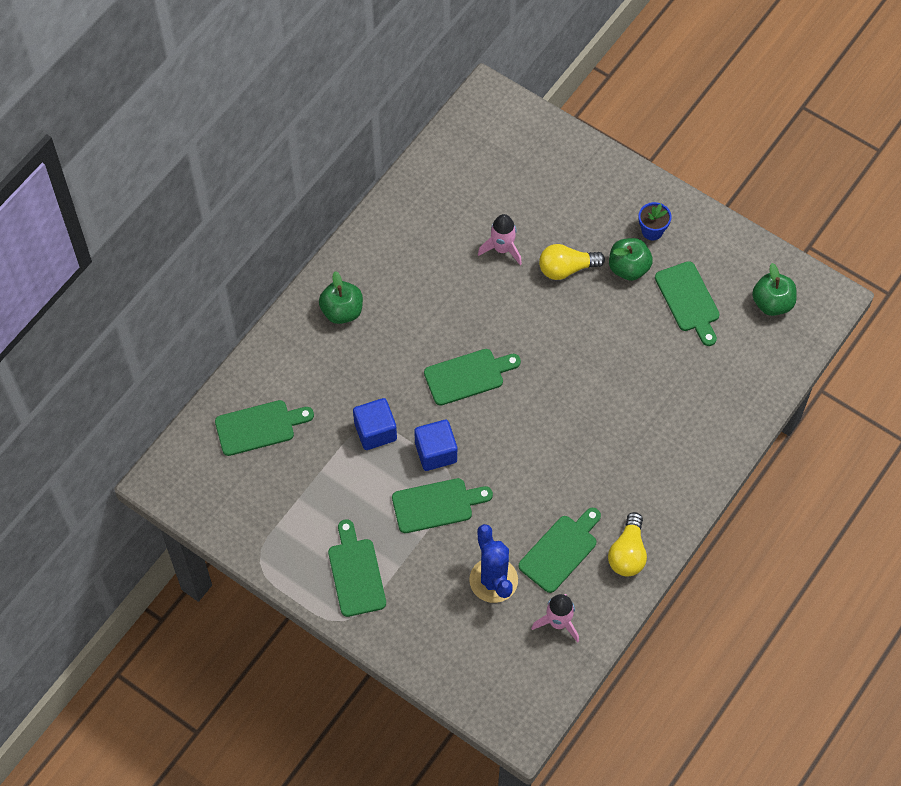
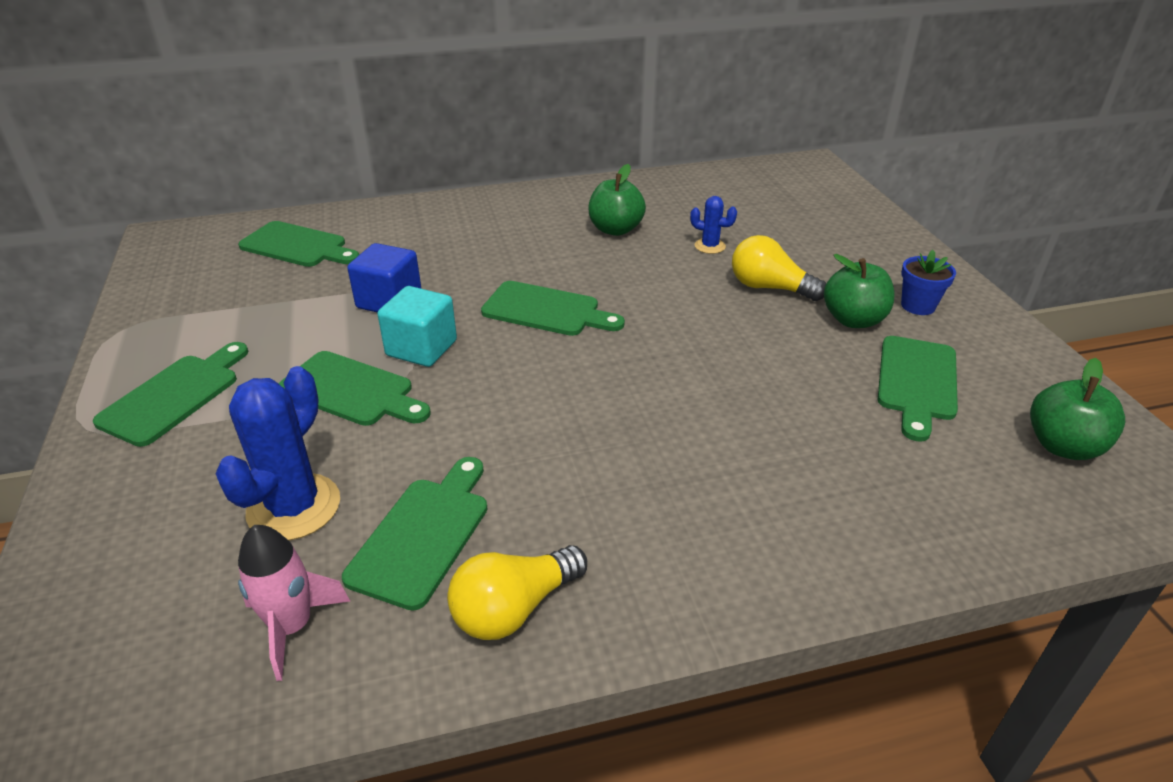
camera: 40 degrees right, 25 degrees down
(342, 311) = (491, 216): green apple -> green apple (615, 229)
(436, 452) = (421, 348): blue cube -> turquoise cube
(502, 249) = (710, 246): pink rocket -> blue cactus
(560, 551) = (423, 535): green cutting board -> green cutting board turned 60 degrees counterclockwise

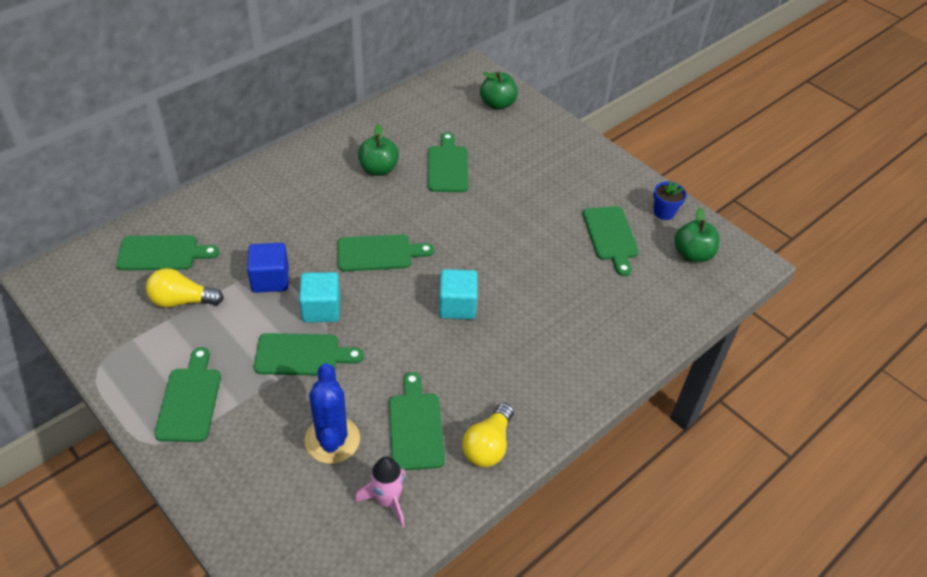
camera: 30 degrees left, 10 degrees up
(608, 399) = (457, 306): none -> turquoise cube
(710, 246) = (448, 166): blue cactus -> green cutting board
(769, 288) = (502, 191): yellow light bulb -> yellow light bulb (182, 301)
(853, 320) = (560, 202): green apple -> green apple (497, 104)
(918, 306) = (589, 179): blue flower pot -> blue flower pot (664, 212)

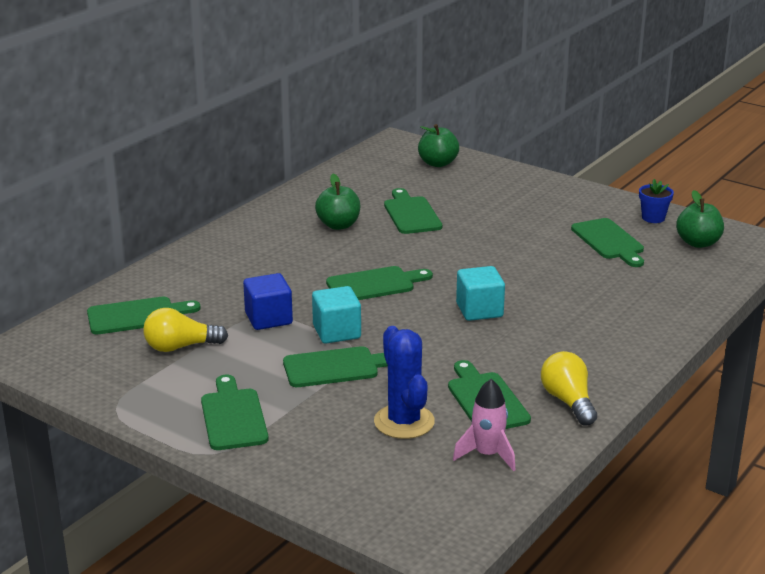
camera: 10 degrees left, 20 degrees down
(488, 445) = (568, 401): yellow light bulb -> yellow light bulb turned 150 degrees clockwise

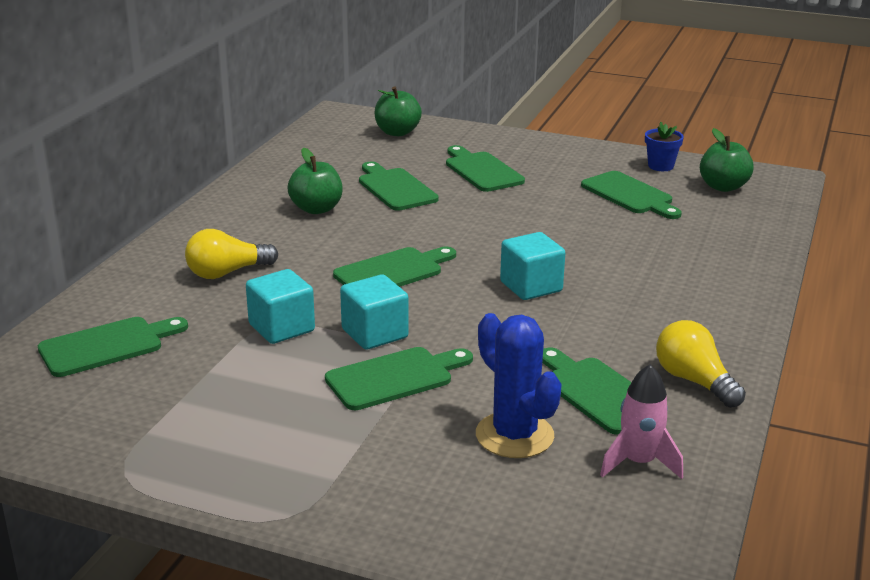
camera: 15 degrees left, 0 degrees up
(180, 347) = (182, 378): yellow light bulb -> yellow light bulb (227, 273)
(233, 416) = (291, 461): green cutting board -> green cutting board (482, 171)
(268, 318) = (281, 328): blue cube -> turquoise cube

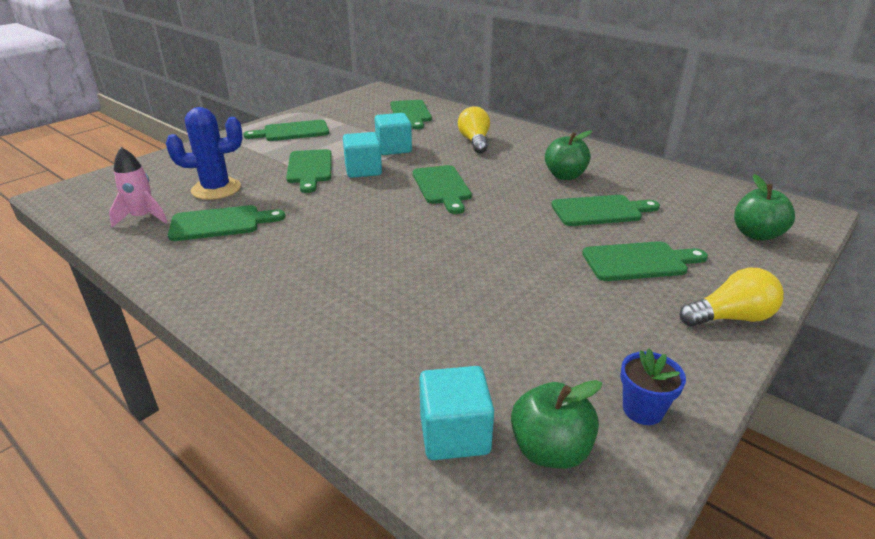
camera: 110 degrees right, 5 degrees up
(531, 287) = (378, 233): turquoise cube -> turquoise cube (454, 434)
(629, 195) = (546, 345): green cutting board -> green cutting board (292, 132)
(694, 381) = (185, 263): yellow light bulb -> yellow light bulb (730, 317)

